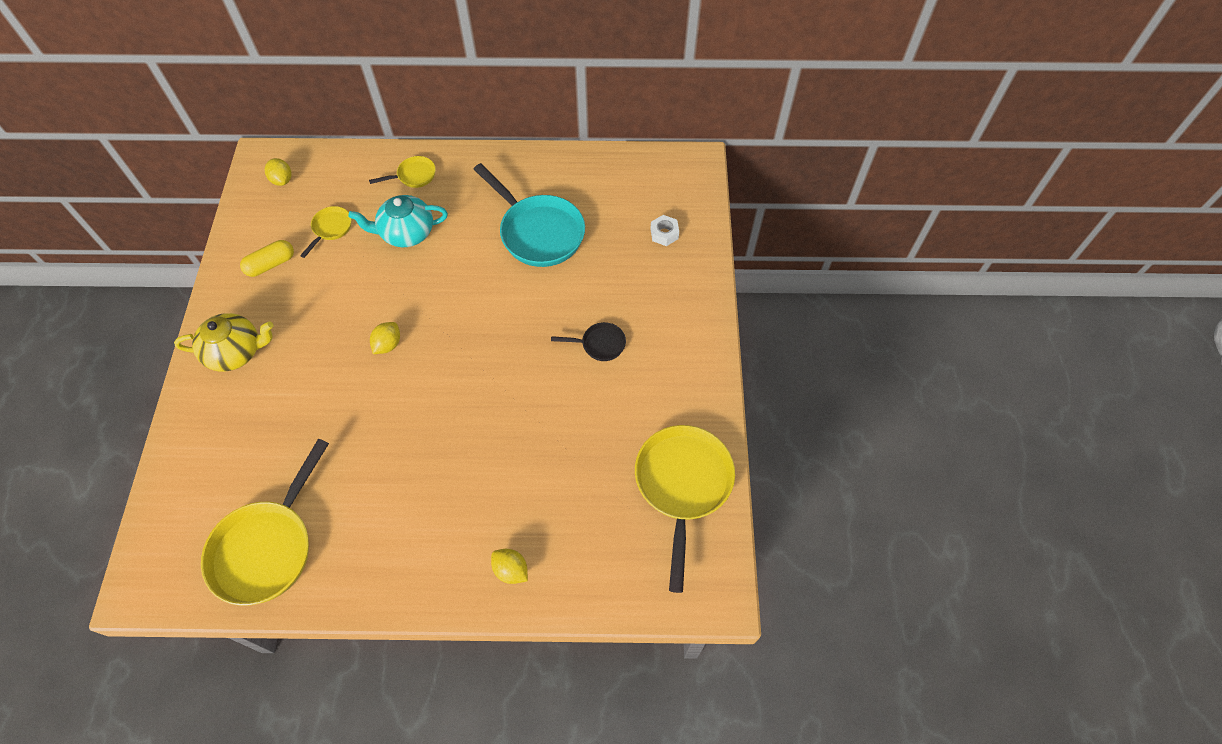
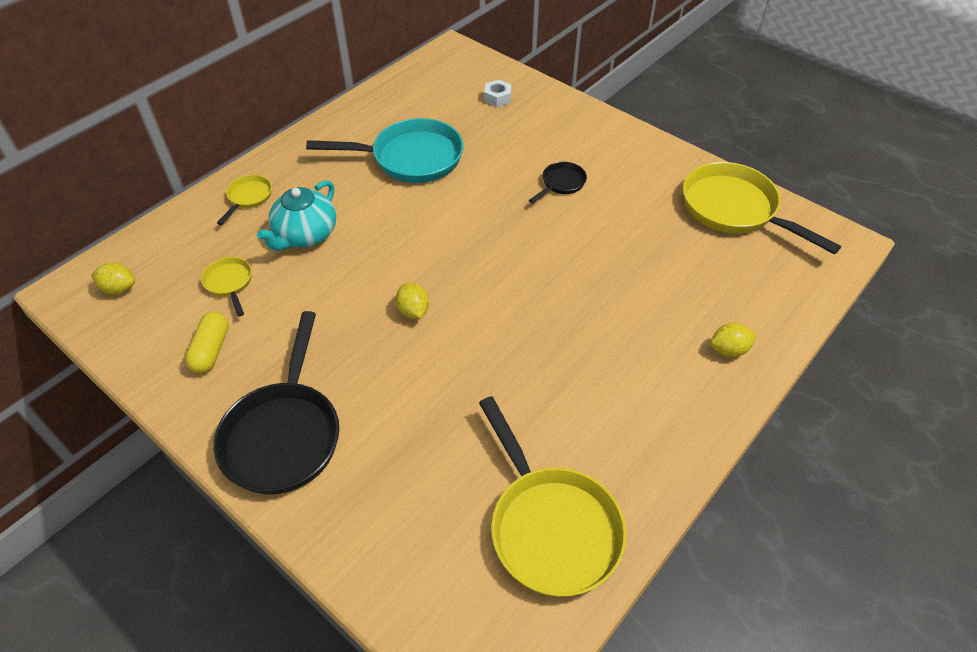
camera: 50 degrees left, 10 degrees down
(236, 352) = (284, 434): yellow teapot -> black pan

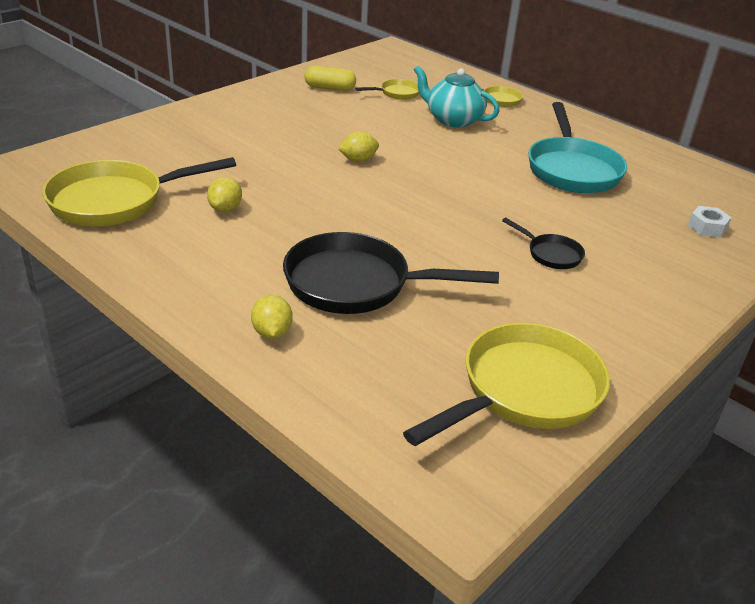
camera: 90 degrees right, 15 degrees down
(119, 288) = (394, 61): yellow lemon -> yellow lemon (225, 209)
(284, 434) = (245, 110): black pan -> black pan (356, 284)

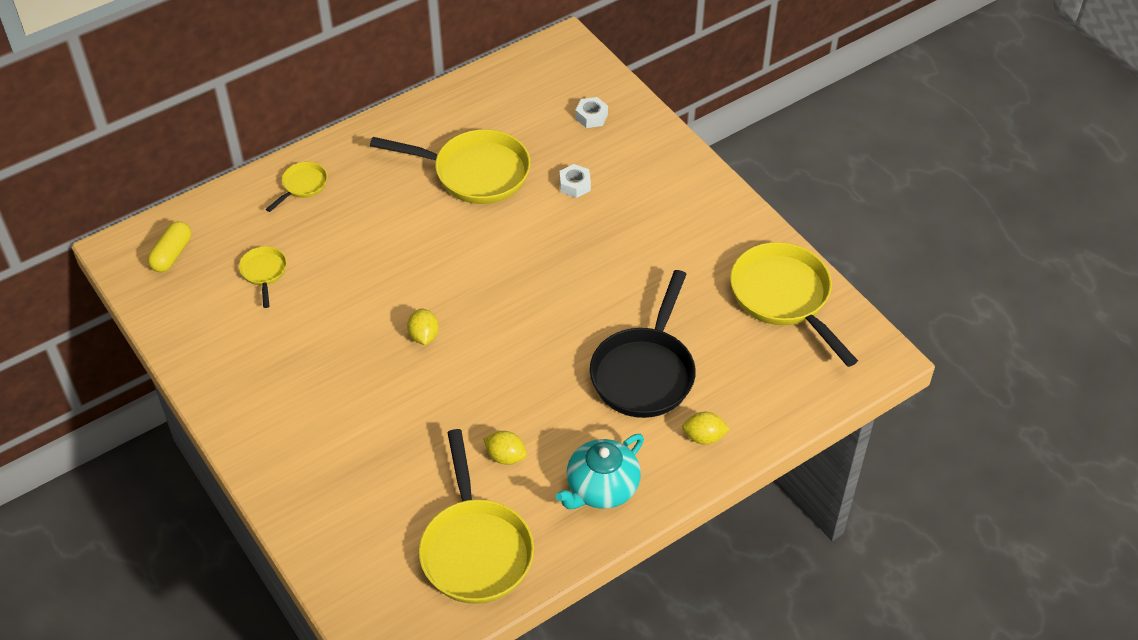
camera: 75 degrees left, 15 degrees up
(330, 88) = (234, 334): yellow capsule -> yellow capsule (172, 254)
(453, 120) = (346, 237): turquoise teapot -> turquoise teapot (601, 488)
(551, 254) = (617, 232): black pan -> none
(572, 169) = (474, 173): turquoise pan -> yellow pan
(599, 223) = (575, 185): none -> white nut

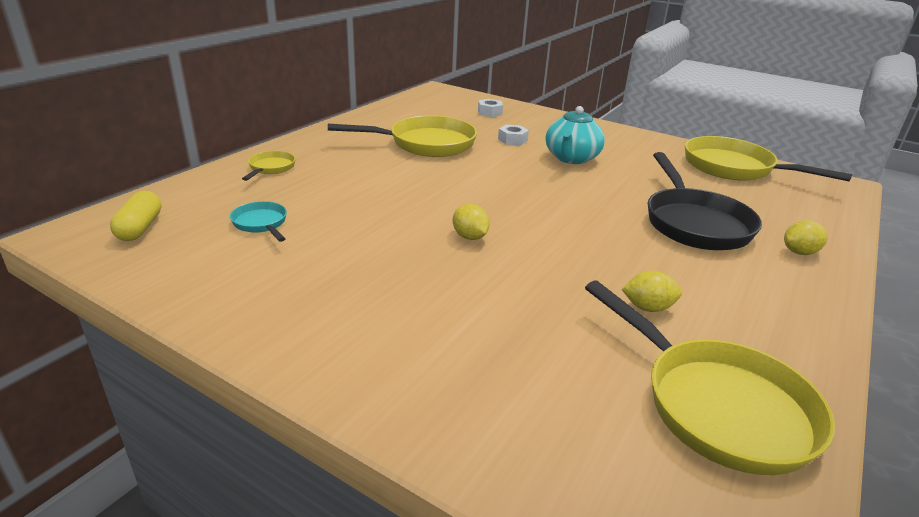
camera: 25 degrees left, 20 degrees down
(264, 273) = (261, 224): yellow pan -> turquoise pan
(601, 488) = (769, 310): turquoise teapot -> turquoise teapot (571, 158)

